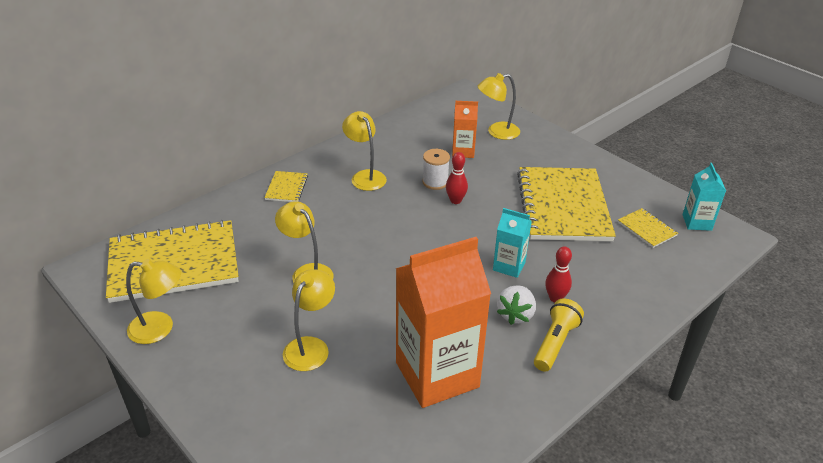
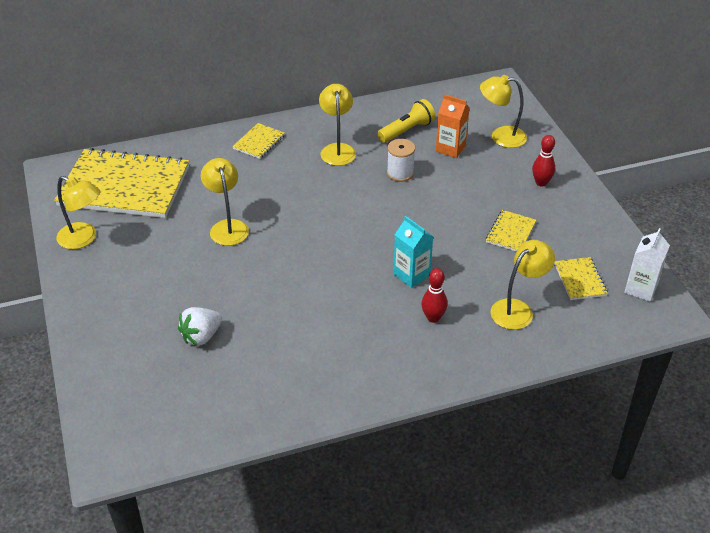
camera: 25 degrees right, 5 degrees up
(311, 346) = (190, 292): yellow lamp -> yellow lamp (518, 309)
(437, 374) = (278, 349): orange carton -> none
(455, 200) = (406, 197): red bowling pin -> red bowling pin (541, 183)
(515, 314) = (384, 321): white strawberry -> white strawberry (201, 336)
(555, 343) = (402, 357): yellow flashlight -> yellow flashlight (407, 130)
(563, 206) = (510, 232): yellow notebook -> yellow notebook, size x0.42
(697, 222) = (641, 289): turquoise carton -> white carton

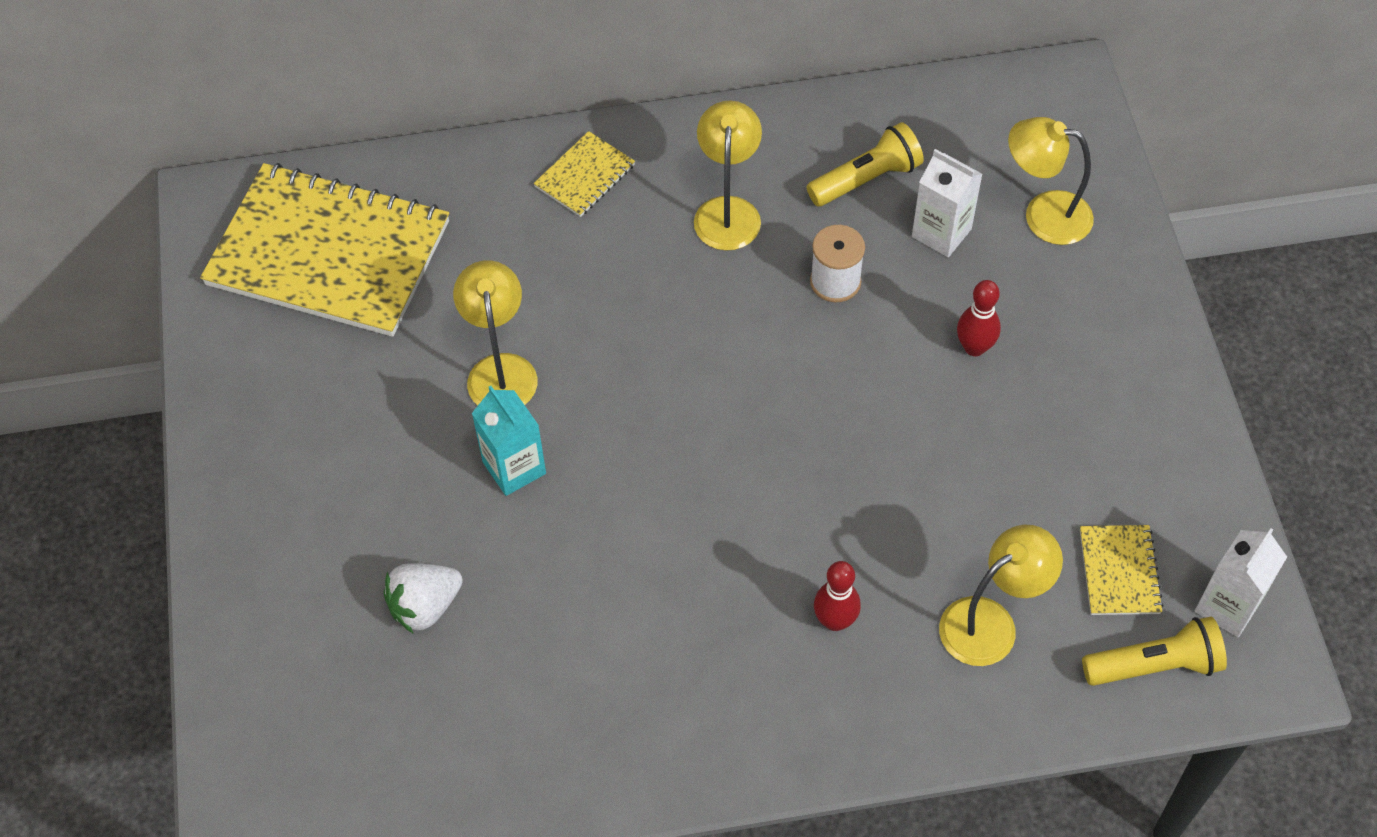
camera: 10 degrees right, 15 degrees up
(83, 239) = (245, 366): yellow lamp -> none
(411, 275) = (813, 520): turquoise carton -> turquoise carton (514, 468)
(450, 148) = (941, 233): orange carton -> white carton
(510, 232) = (1014, 446): yellow notebook -> none
(541, 183) = (1097, 336): red bowling pin -> red bowling pin (974, 347)
(610, 318) = (1155, 665): none -> yellow flashlight

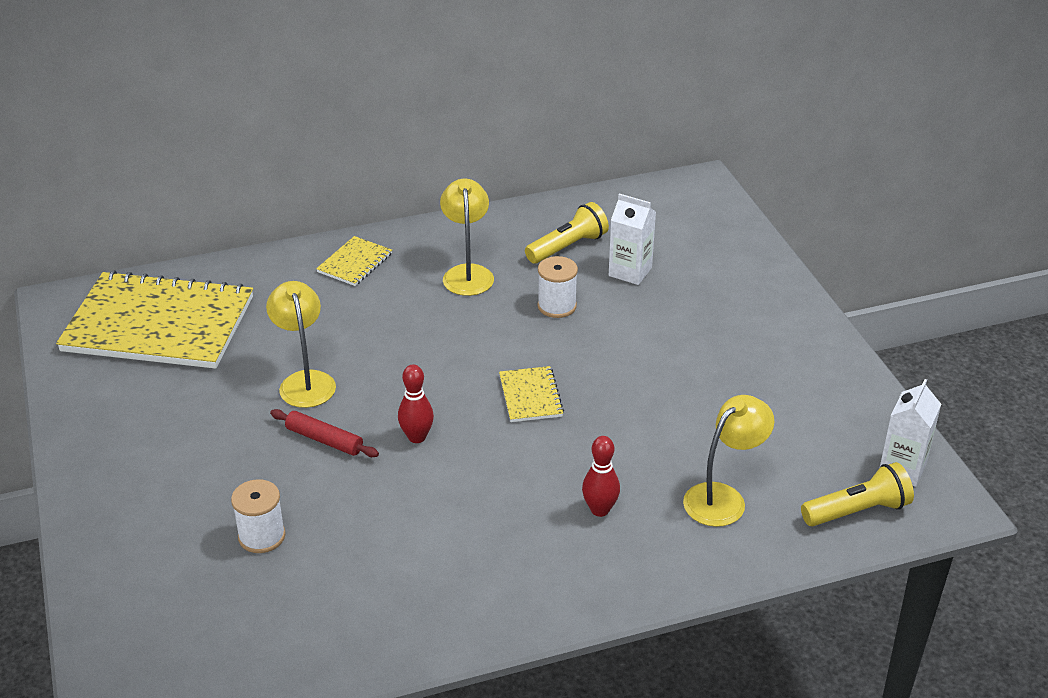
camera: 10 degrees left, 20 degrees down
(425, 606) = (262, 536): white strawberry -> white spool
(514, 468) = (324, 440): turquoise carton -> red rolling pin
(974, 347) = (670, 334): red bowling pin -> red bowling pin (417, 437)
(1043, 214) = (703, 255): yellow lamp -> none
(1119, 571) = (814, 456): yellow notebook -> yellow notebook (530, 396)

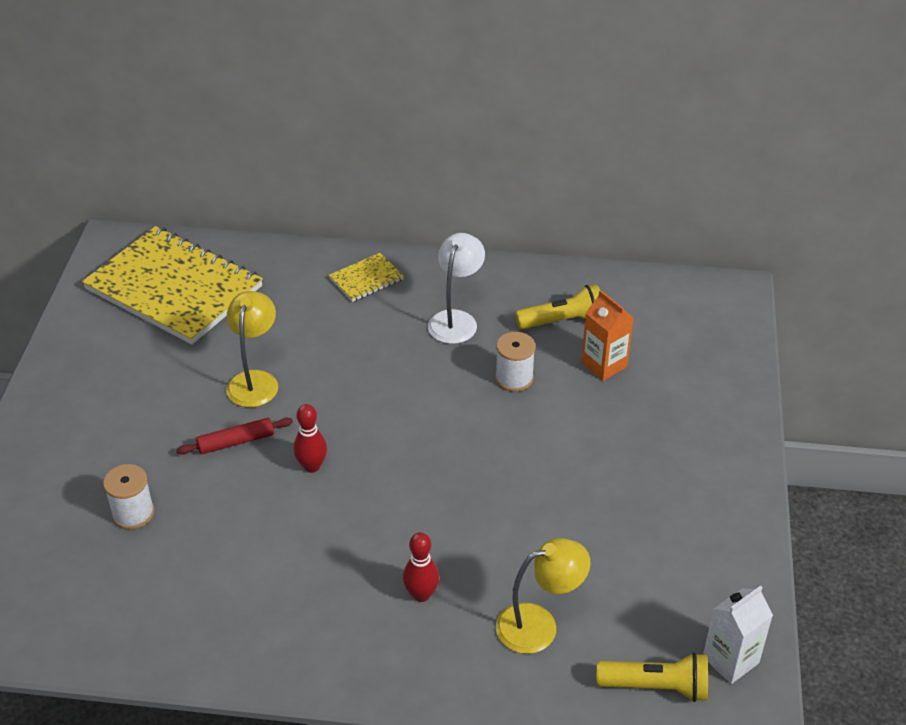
camera: 25 degrees right, 5 degrees up
(324, 440) = (236, 442): red rolling pin -> red rolling pin turned 75 degrees counterclockwise
(467, 273) = (456, 320): yellow lamp -> white lamp
(530, 396) = (433, 460): yellow notebook -> none
(630, 272) = (604, 365): white carton -> orange carton

